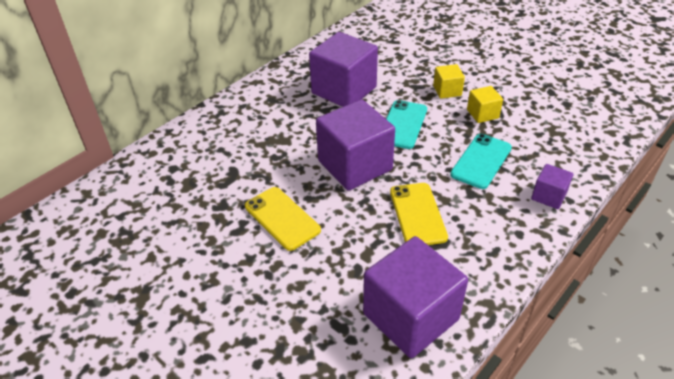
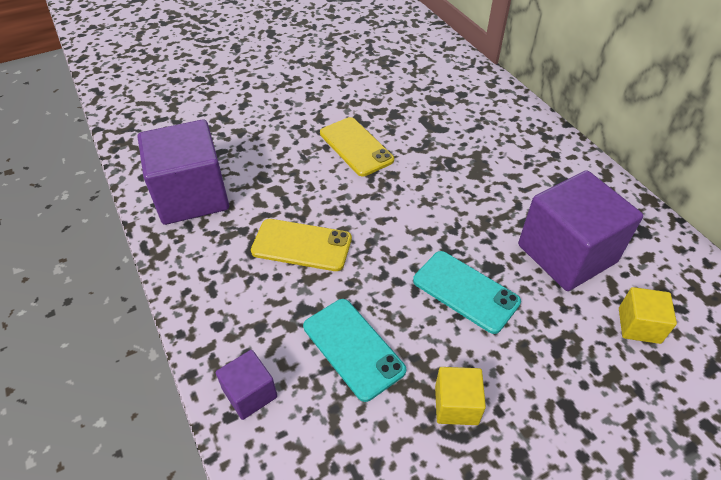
camera: 110 degrees right, 5 degrees up
(282, 218) = (356, 146): yellow phone -> yellow phone turned 75 degrees clockwise
(355, 165) = (406, 218): purple cube -> none
(447, 91) = (534, 383): yellow cube -> yellow cube (639, 325)

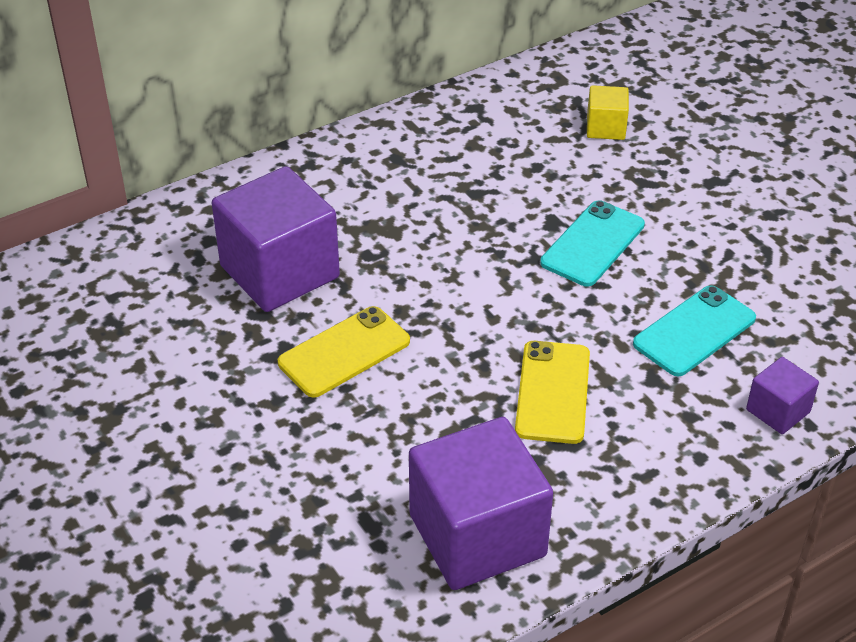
camera: 95 degrees left, 5 degrees down
(456, 405) = (735, 253): yellow cube -> none
(566, 253) = (520, 165): purple cube -> purple cube (279, 272)

